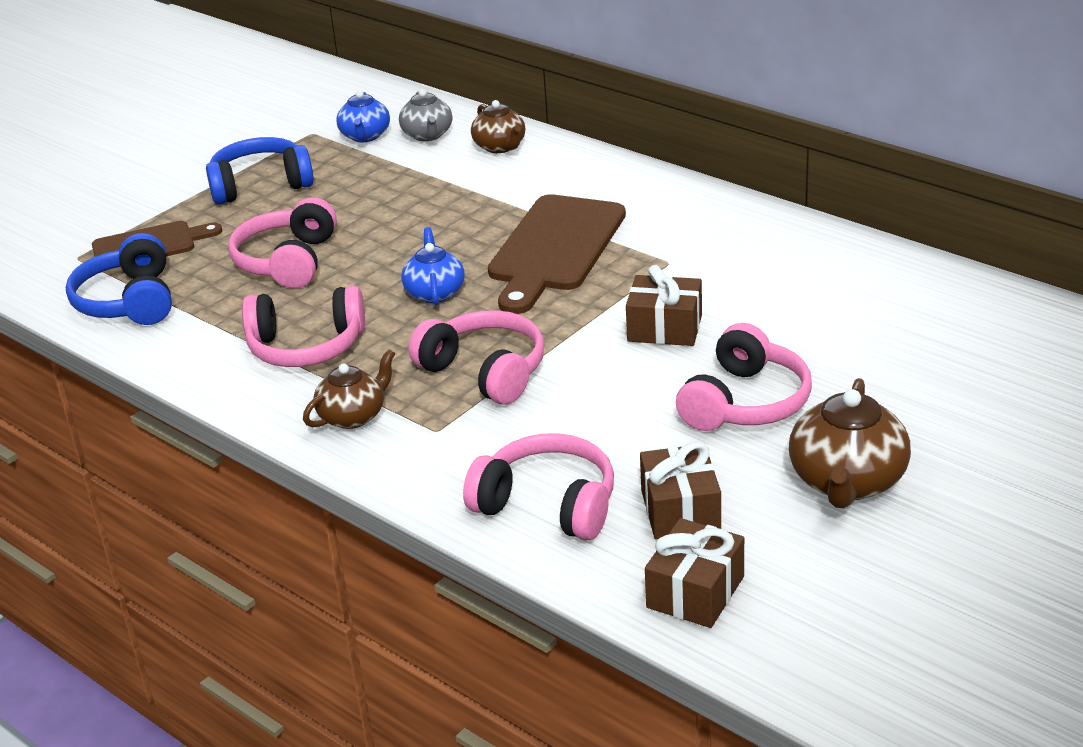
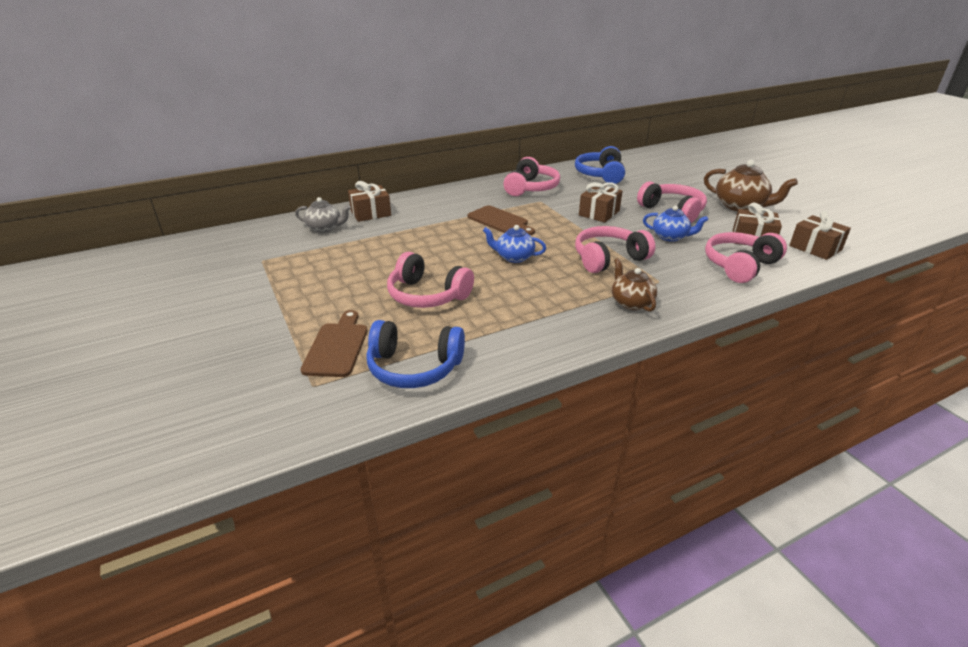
camera: 70 degrees left, 0 degrees up
(260, 185) = (308, 289): blue headphones -> blue headphones (600, 175)
(306, 347) = (541, 305): pink headphones -> pink headphones (531, 188)
(365, 136) = (295, 245): blue teapot -> blue teapot (670, 237)
(500, 147) = (370, 213): brown teapot -> brown gift
(554, 249) = (500, 221): brown cutting board -> brown cutting board, size x0.62

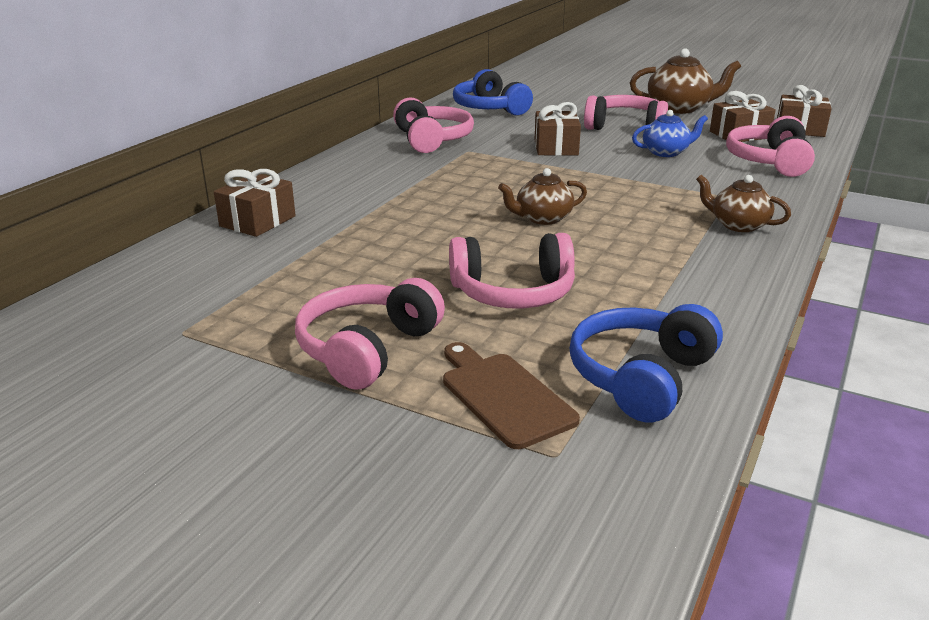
camera: 35 degrees left, 5 degrees down
(325, 228) = (216, 259): grey teapot -> none
(414, 367) = (641, 377): blue headphones -> blue headphones turned 150 degrees clockwise
(500, 221) = (457, 184): brown cutting board -> none
(514, 257) = (542, 218): blue teapot -> brown teapot
(608, 259) = (644, 190): pink headphones -> pink headphones (367, 349)

